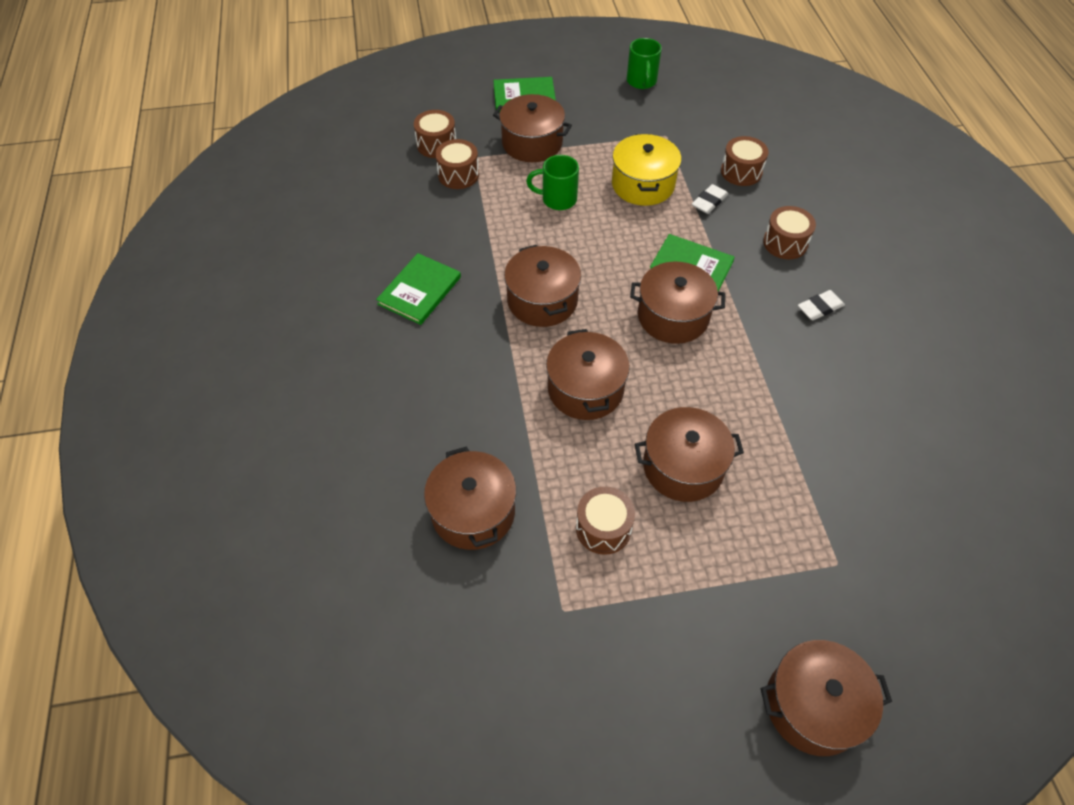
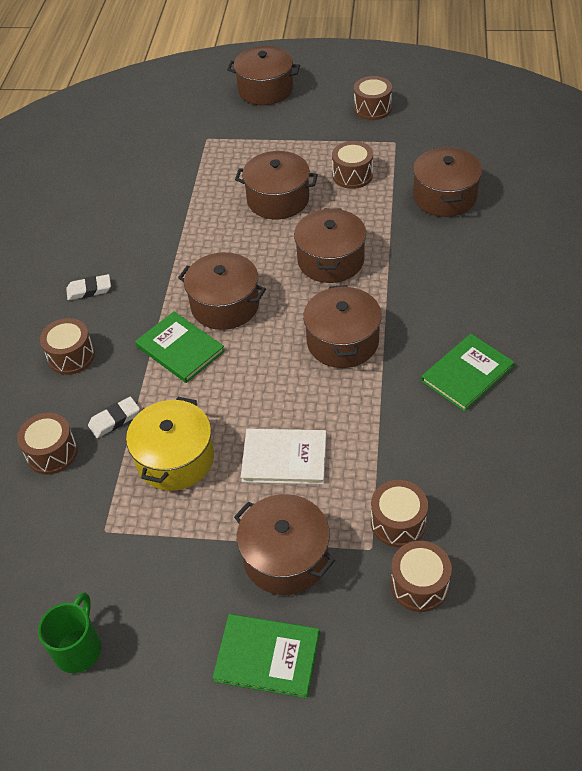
camera: 160 degrees left, 5 degrees down
(557, 199) = (284, 458): green mug -> white book
(619, 688) = (372, 108): none -> brown drum

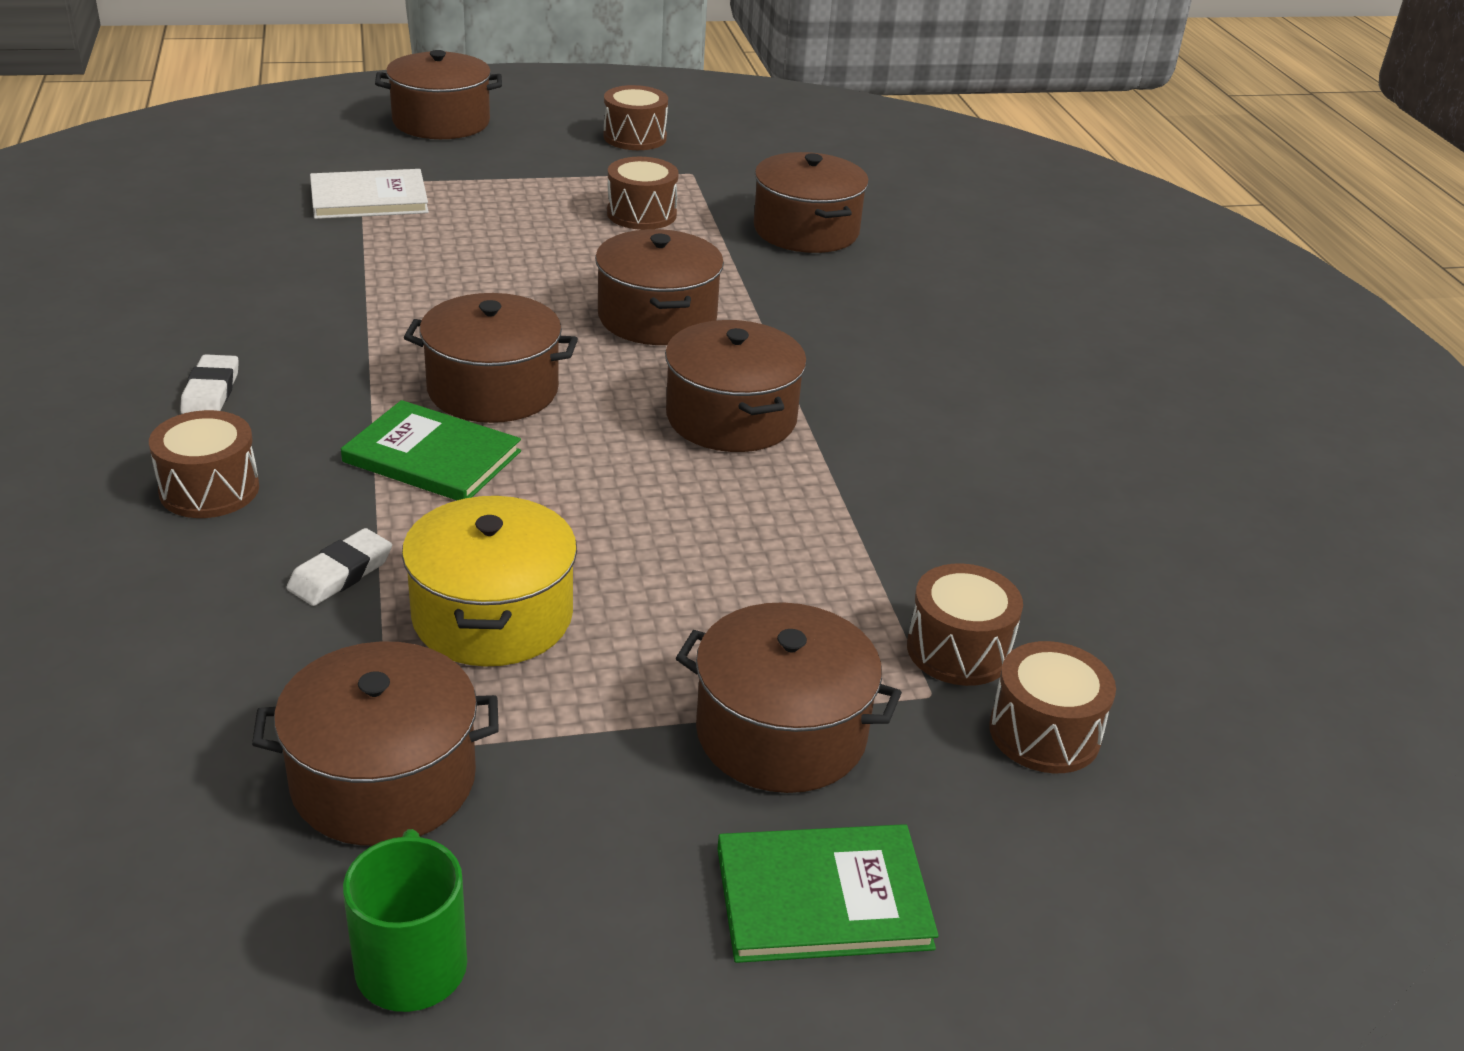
camera: 25 degrees left, 15 degrees down
(52, 453) = (222, 642): brown drum -> none
(89, 290) = (211, 391): white eraser -> white eraser turned 60 degrees counterclockwise
(278, 199) = (526, 249): brown pot -> brown pot (384, 780)
(284, 458) = (706, 587): white book -> white book (369, 198)
(467, 374) = (962, 438): green book -> none

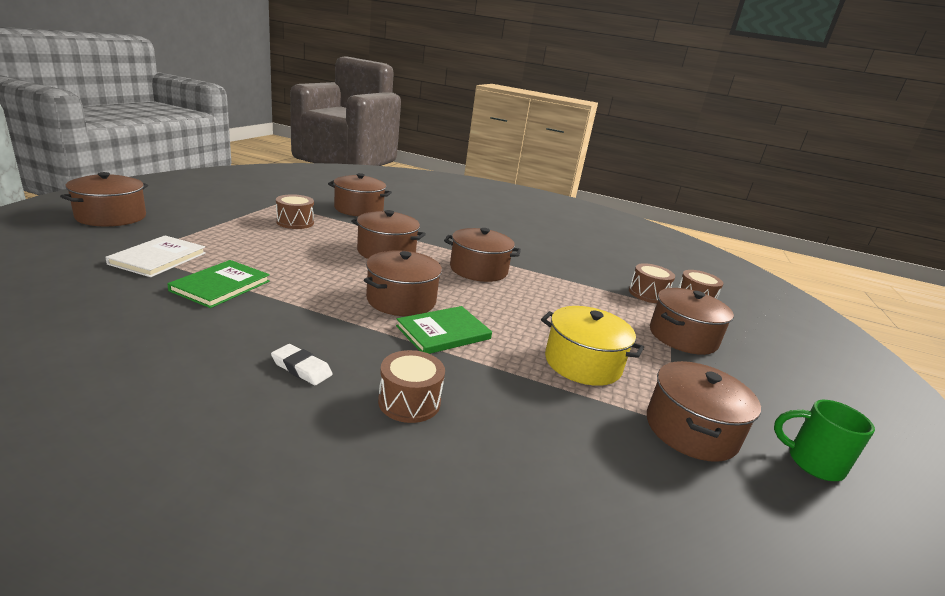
camera: 60 degrees left, 10 degrees down
(341, 573) = (524, 388): white eraser -> none
(635, 137) = (223, 198): brown drum -> none
(823, 897) = (771, 363): green book -> green book (221, 286)

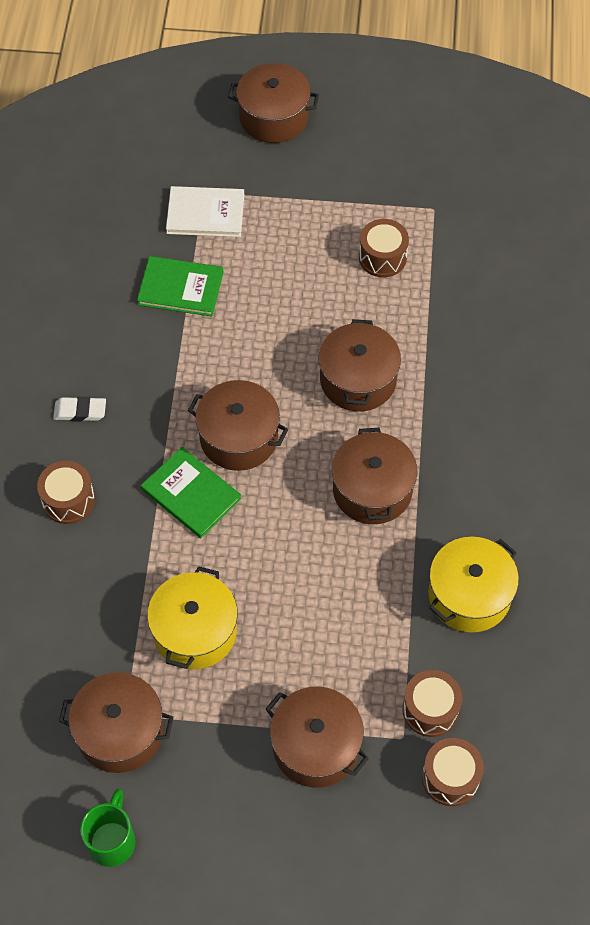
camera: 80 degrees right, 35 degrees up
(301, 368) = (80, 411): white eraser -> white eraser turned 75 degrees clockwise
(359, 209) = (490, 294): brown pot -> none
(567, 265) = (469, 595): none -> yellow pot

